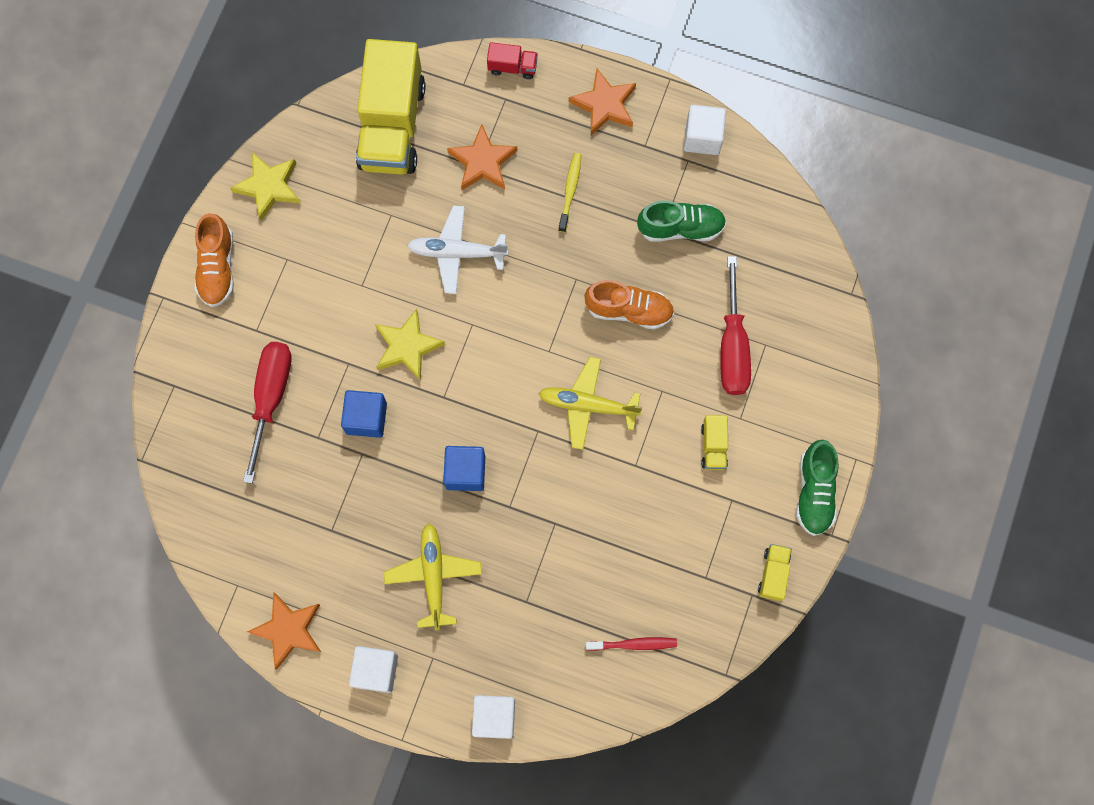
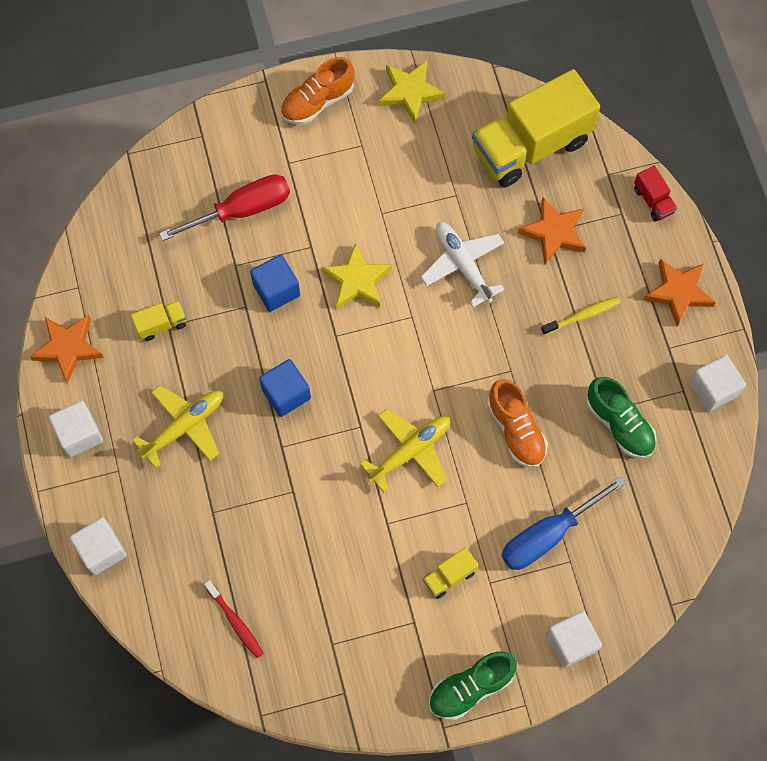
camera: 55 degrees right, 5 degrees down
(587, 405) = (410, 451): yellow plane -> yellow plane turned 75 degrees clockwise
(732, 346) = (548, 535): red screwdriver -> blue screwdriver
(773, 574) = (374, 699): yellow truck -> yellow truck (161, 324)
(830, 389) = (571, 642): none -> white cube

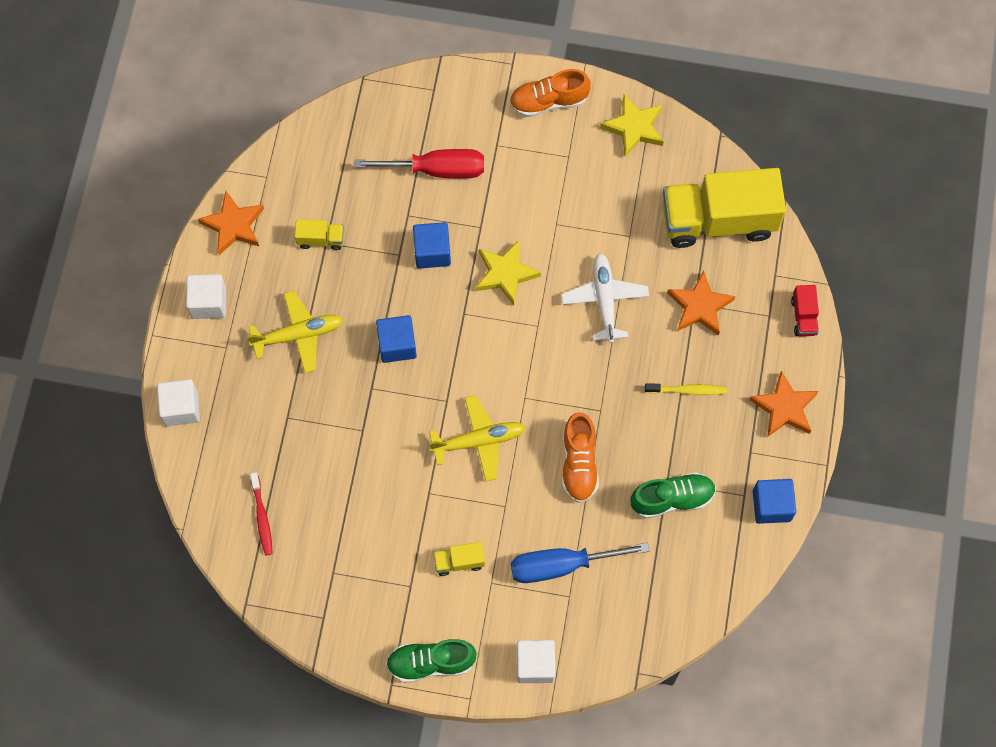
camera: 25 degrees right, 0 degrees up
(619, 424) = (672, 499): green shoe -> green shoe turned 90 degrees counterclockwise
(713, 389) = (771, 505): white cube -> blue cube

